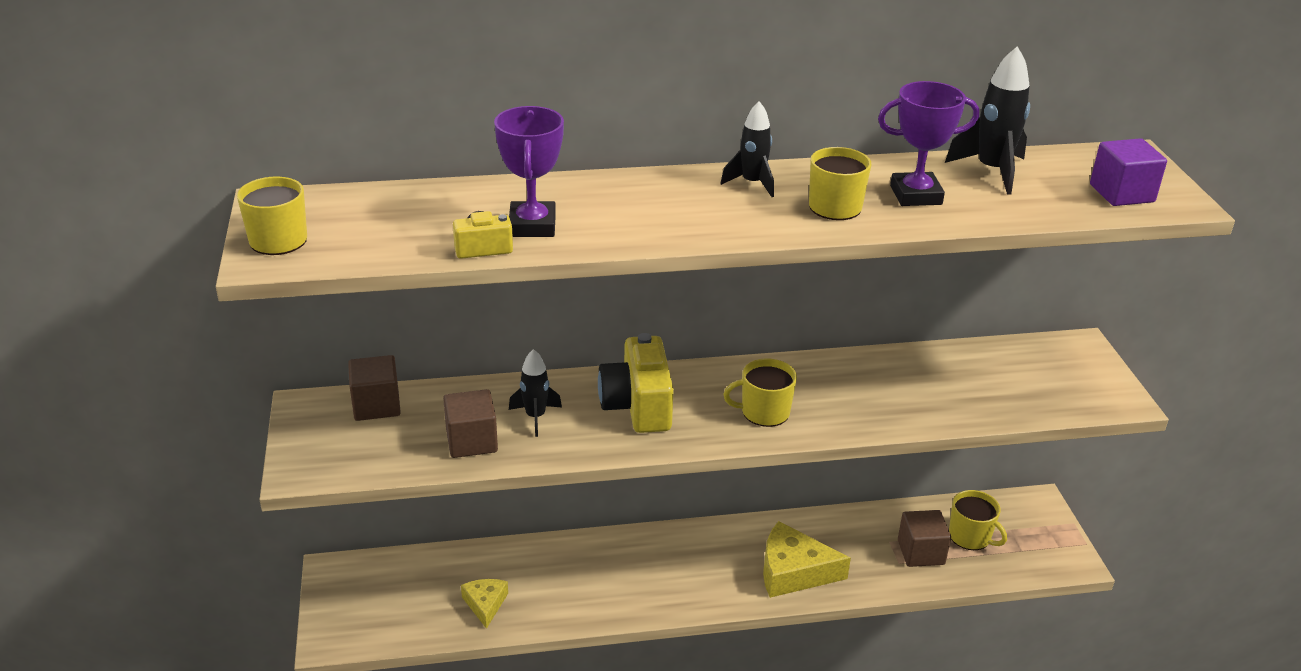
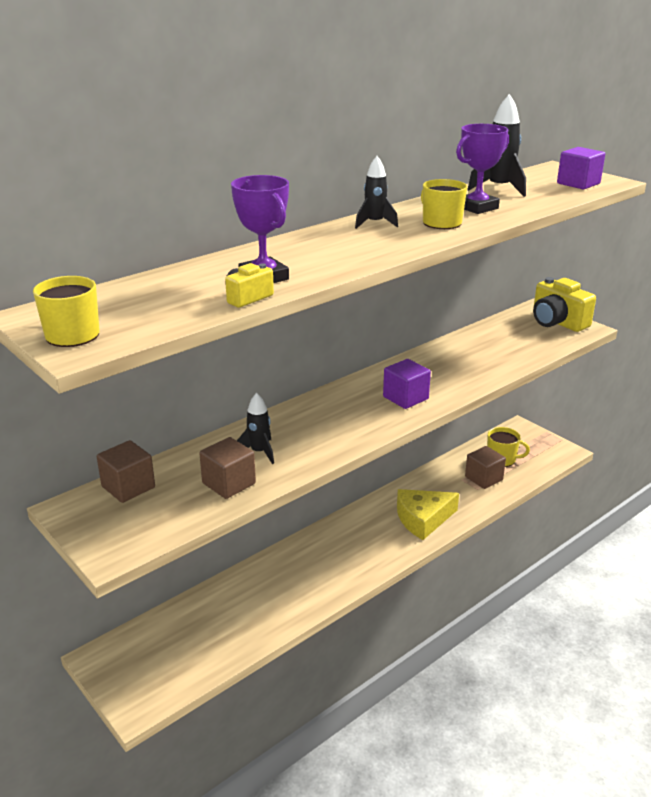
camera: 30 degrees left, 5 degrees down
(485, 604) = (238, 627): yellow cheese -> none
(637, 406) = (322, 421): yellow camera -> yellow camera (557, 322)
(764, 412) = (405, 398): yellow mug -> purple cube

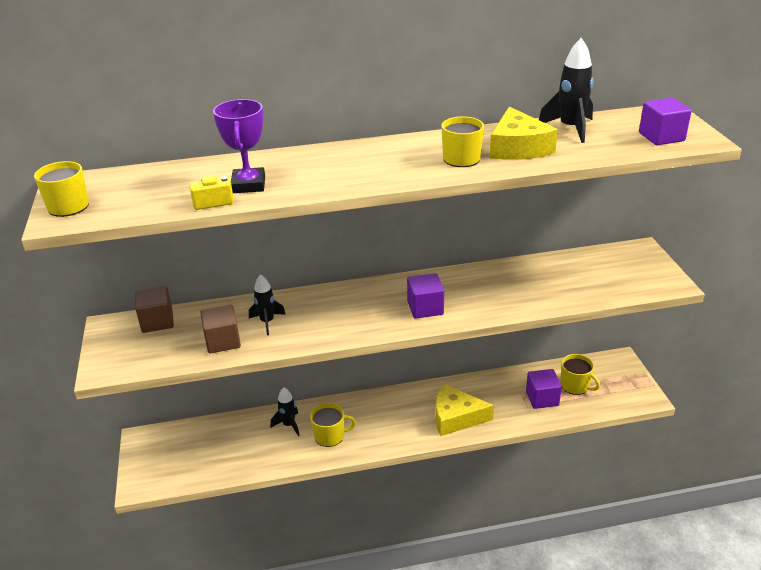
camera: 30 degrees right, 5 degrees up
(315, 577) = (330, 436): none -> yellow mug
(374, 223) = (403, 147): black rocket -> black rocket (289, 425)
(477, 207) = (518, 147): purple trophy -> yellow cheese
(483, 478) = (542, 398): brown cube -> purple cube
(557, 322) = (647, 269): yellow camera -> none

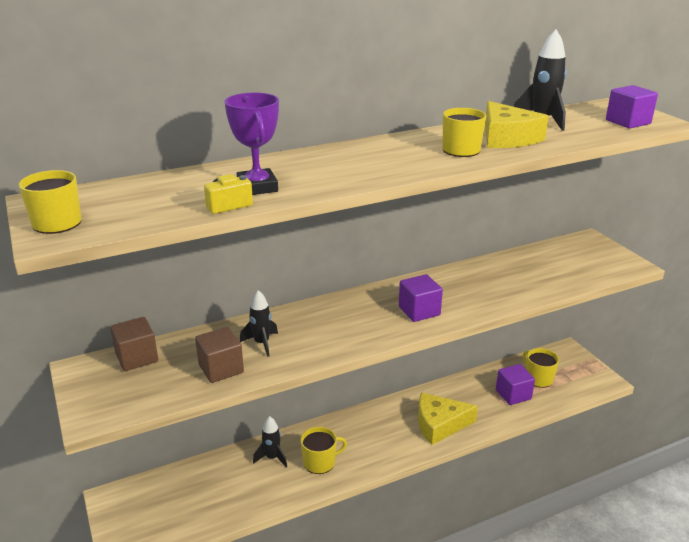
camera: 15 degrees left, 5 degrees down
(575, 385) = (538, 378): yellow mug -> yellow mug turned 150 degrees counterclockwise

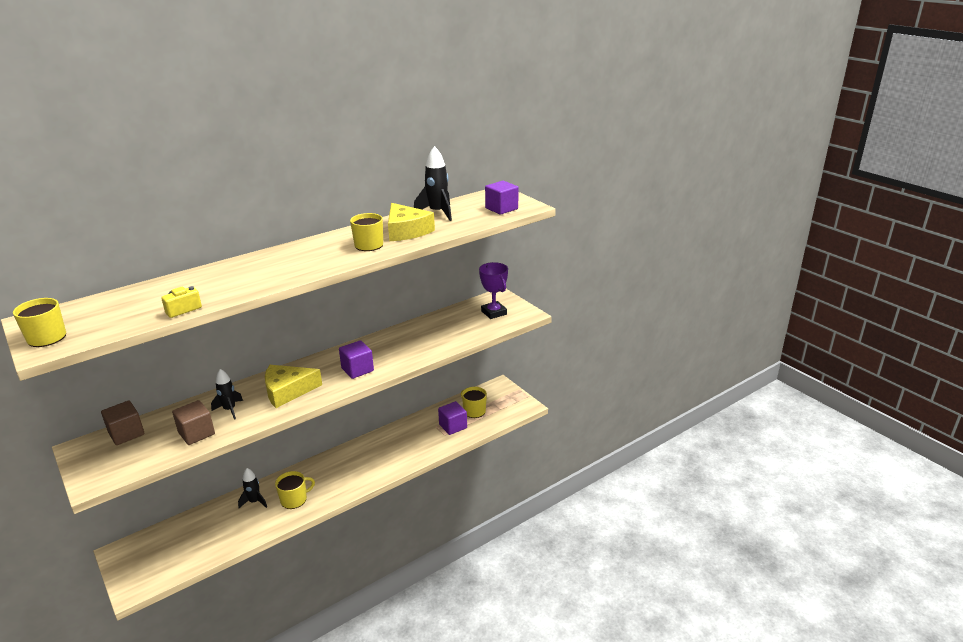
camera: 10 degrees left, 0 degrees up
(257, 187) = (206, 292): purple trophy -> purple trophy (494, 312)
(440, 424) = (392, 457): yellow cheese -> yellow cheese (287, 391)

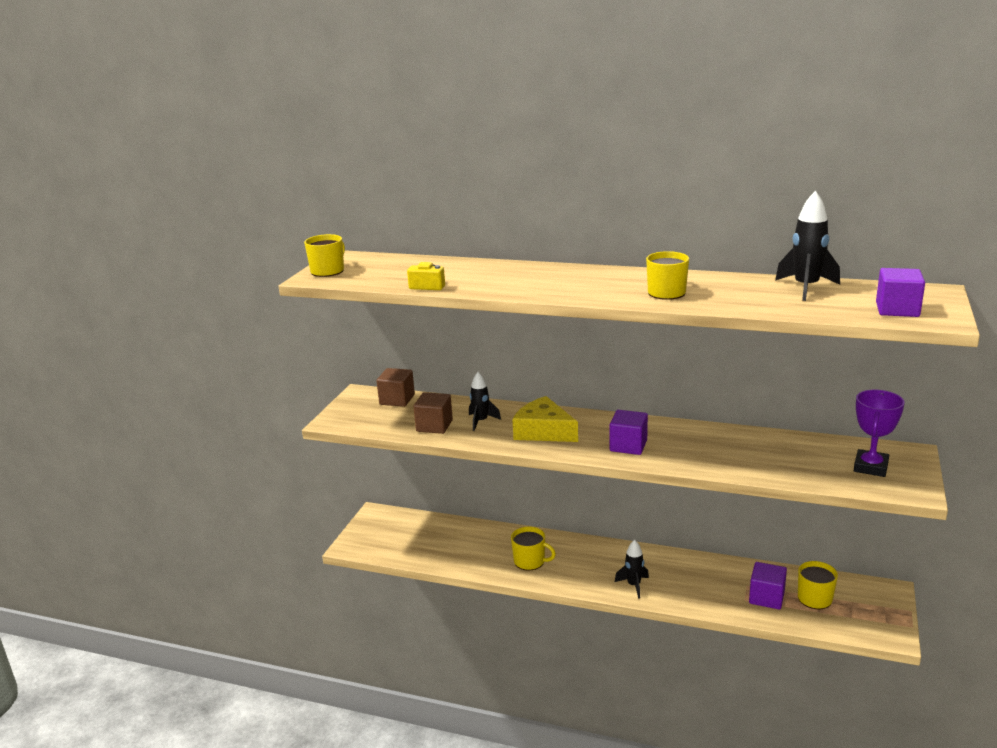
camera: 55 degrees right, 5 degrees down
(254, 502) = (500, 541): black rocket -> black rocket (634, 585)
(406, 231) = (732, 293): yellow cheese -> none

